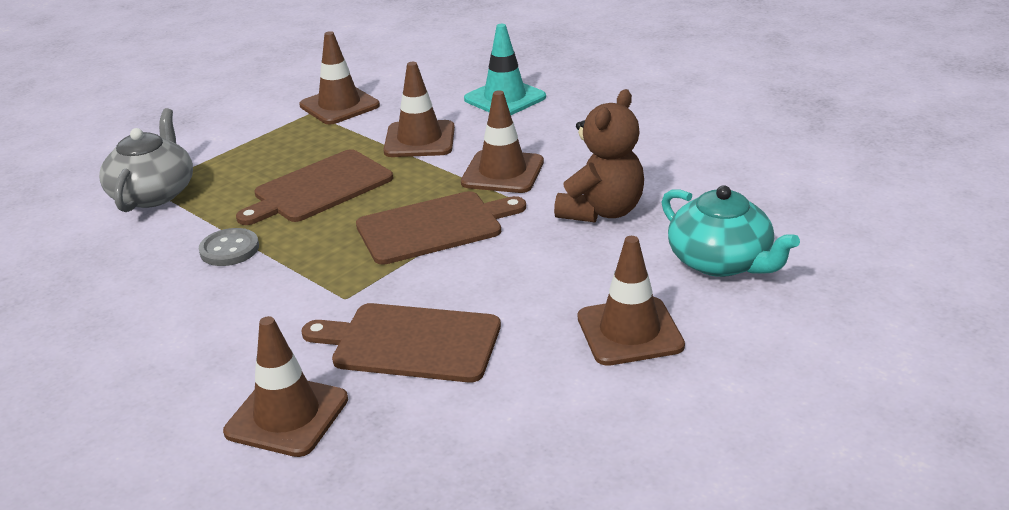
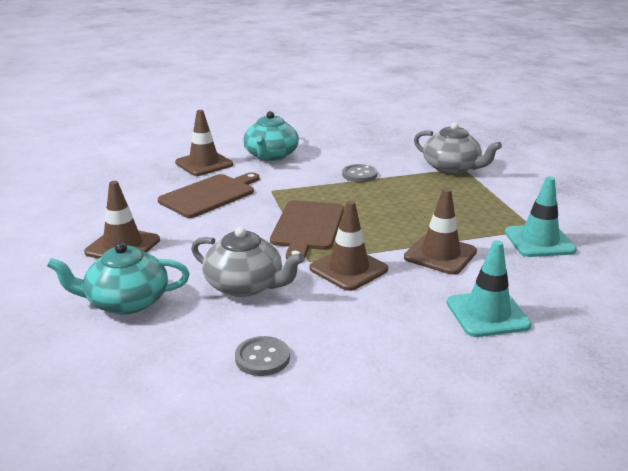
camera: 120 degrees right, 5 degrees down
(196, 359) = (271, 155): none -> turquoise teapot
(319, 188) = (403, 207): brown cutting board -> none
(339, 105) = (539, 241): brown traffic cone -> turquoise traffic cone
(602, 211) = (245, 285): brown teddy bear -> grey teapot
(691, 159) = (262, 358): none -> grey button

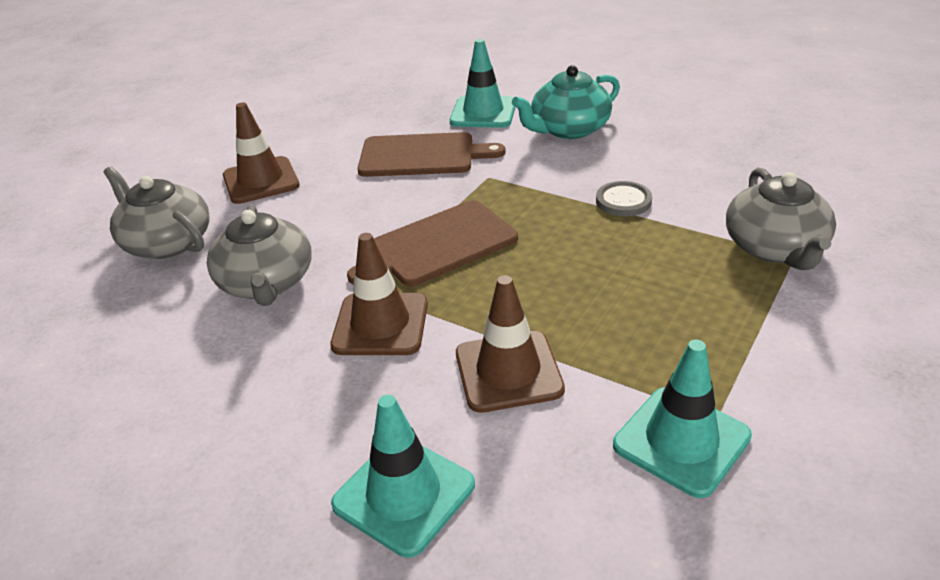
camera: 50 degrees right, 10 degrees up
(126, 301) = (167, 242): turquoise teapot -> grey teapot
(204, 164) = (483, 113): brown traffic cone -> turquoise traffic cone
(262, 358) = (140, 374): grey button -> none

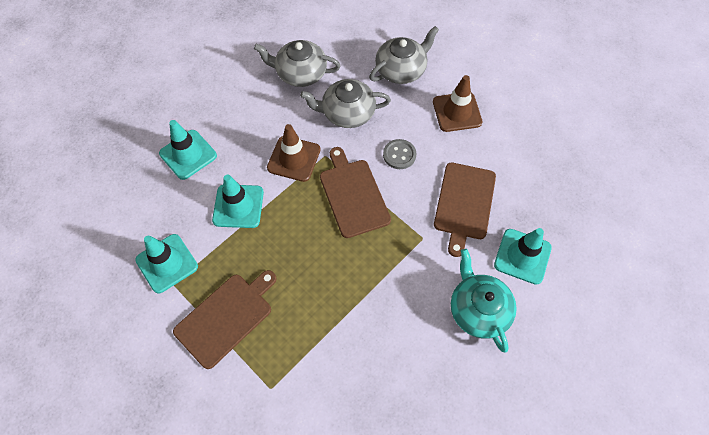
camera: 100 degrees right, 25 degrees up
(508, 371) = (238, 206): brown traffic cone -> turquoise traffic cone
(623, 201) = (366, 311): grey button -> grey button (399, 155)
(727, 327) = (226, 317): none -> brown cutting board
(775, 248) = (282, 381): grey teapot -> grey teapot (300, 73)

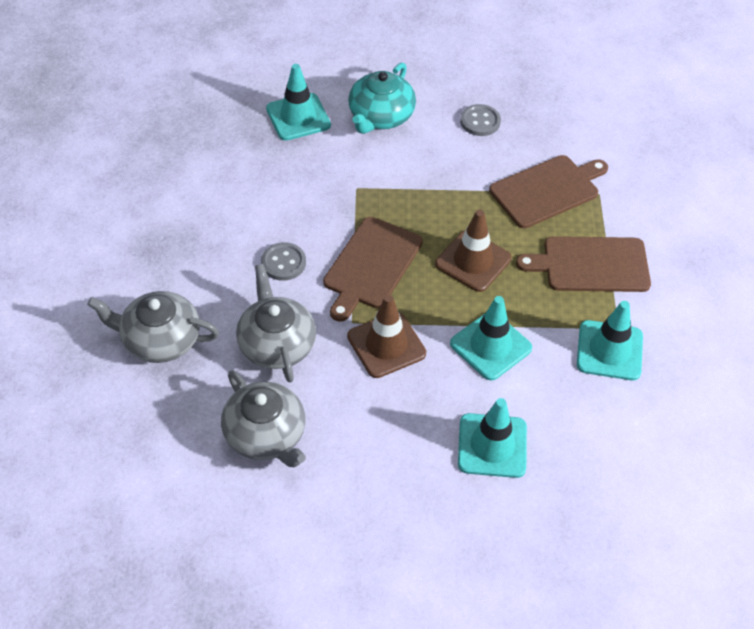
camera: 135 degrees left, 10 degrees down
(347, 113) = (276, 344): grey teapot -> grey teapot turned 150 degrees counterclockwise
(413, 375) = (480, 121): none -> grey button
(457, 112) = (175, 252): brown traffic cone -> brown traffic cone (473, 261)
(464, 204) = (287, 182): brown cutting board -> brown cutting board (547, 190)

